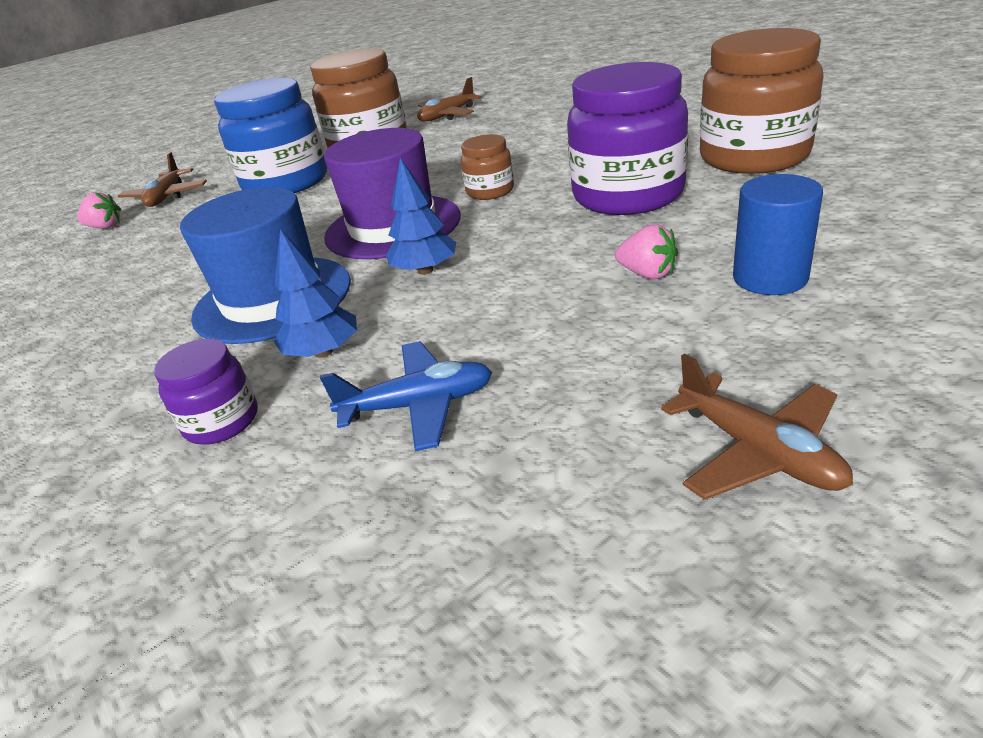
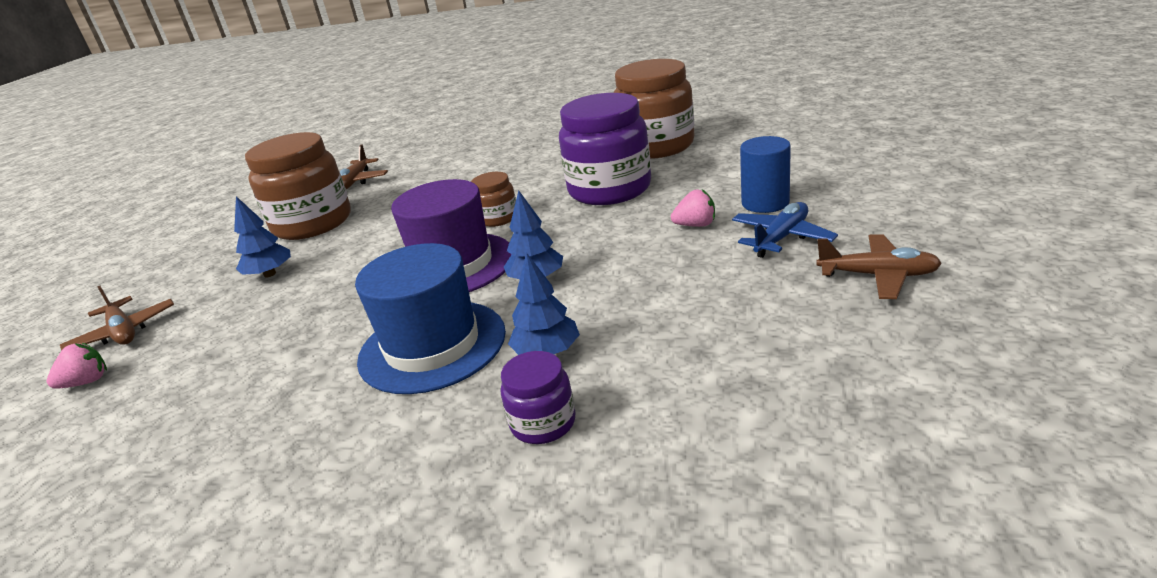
camera: 40 degrees left, 5 degrees down
(286, 183) = (270, 274): blue jar -> blue tree
(418, 405) = (673, 344): blue plane -> blue plane (781, 238)

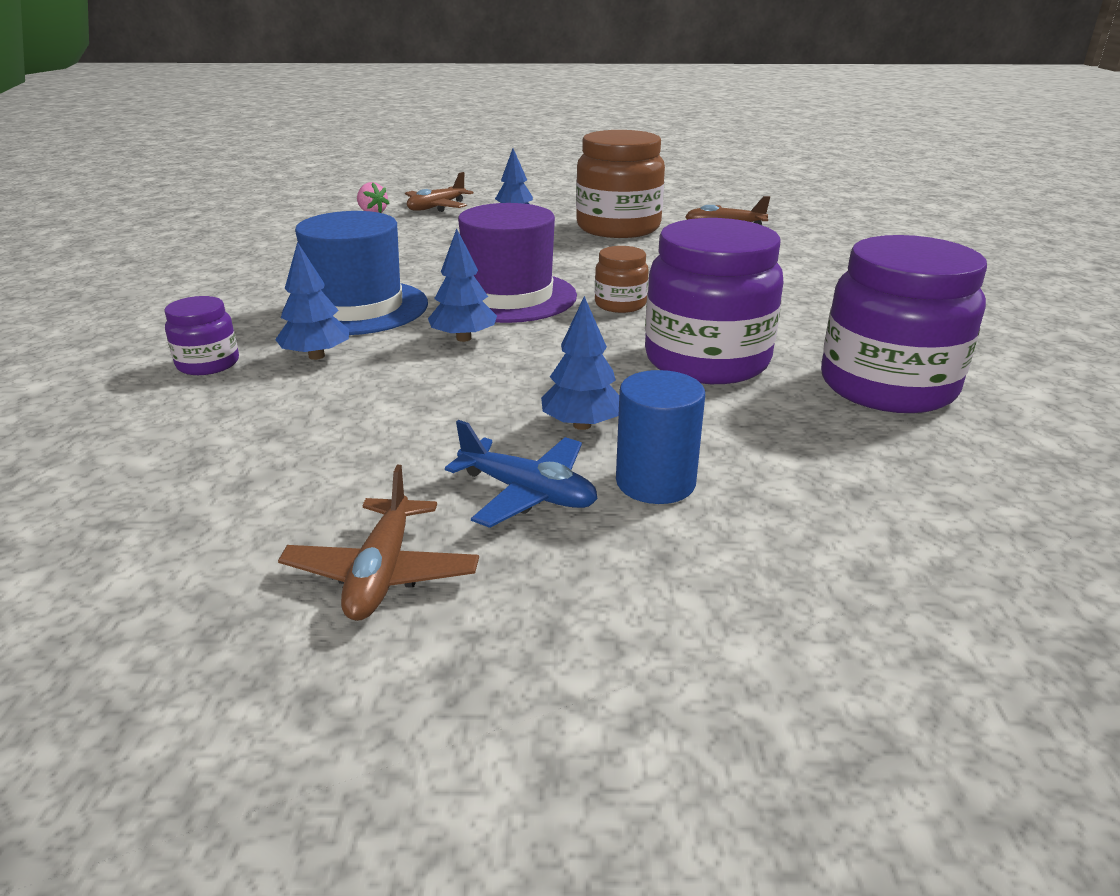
camera: 75 degrees right, 0 degrees up
(656, 146) = (887, 386): brown jar -> purple jar
(695, 225) = (582, 425): pink strawberry -> blue tree

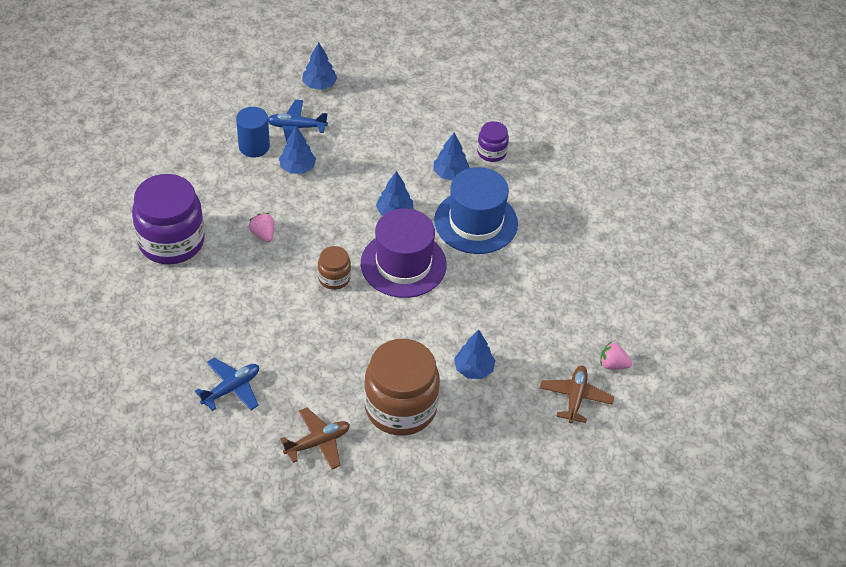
camera: 150 degrees right, 20 degrees up
(382, 572) = (319, 85): brown plane -> blue tree
(706, 360) = (263, 234): purple jar -> pink strawberry
(813, 263) = (231, 389): none -> blue plane

